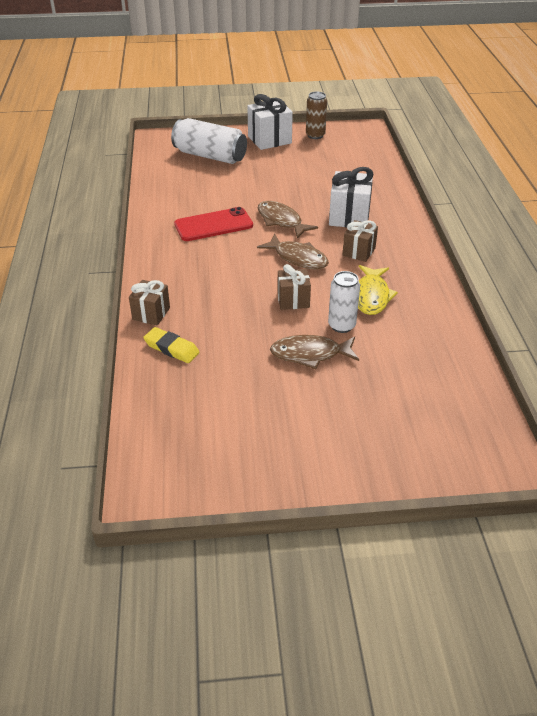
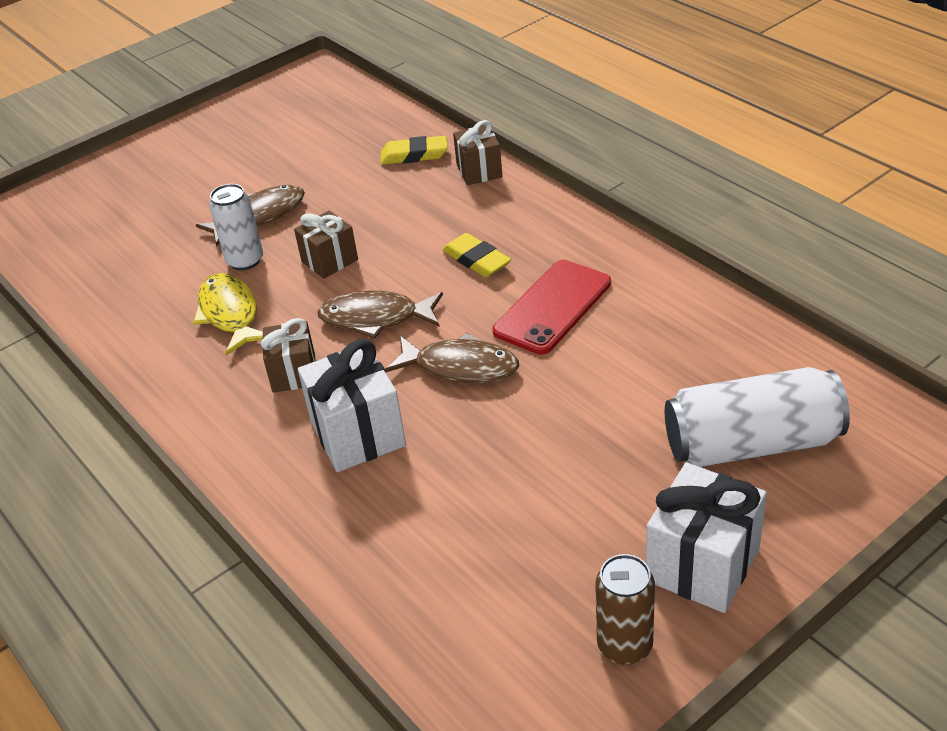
camera: 150 degrees right, 0 degrees up
(219, 262) = (476, 260): none -> yellow eraser

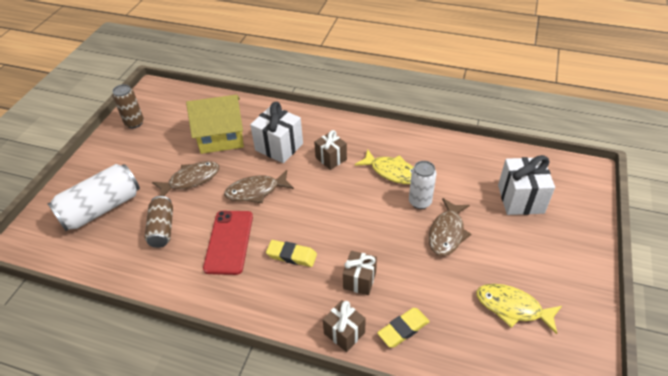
camera: 145 degrees right, 5 degrees up
(286, 136) = (512, 307): none -> yellow fish
(329, 261) = (374, 221): brown gift -> brown gift (359, 280)
(375, 318) = (318, 198): brown fish -> brown fish (191, 180)
(449, 507) = (221, 137): none -> yellow house
(650, 364) = (162, 229): none -> brown can
(702, 564) = (113, 155): white gift -> white gift (520, 199)

